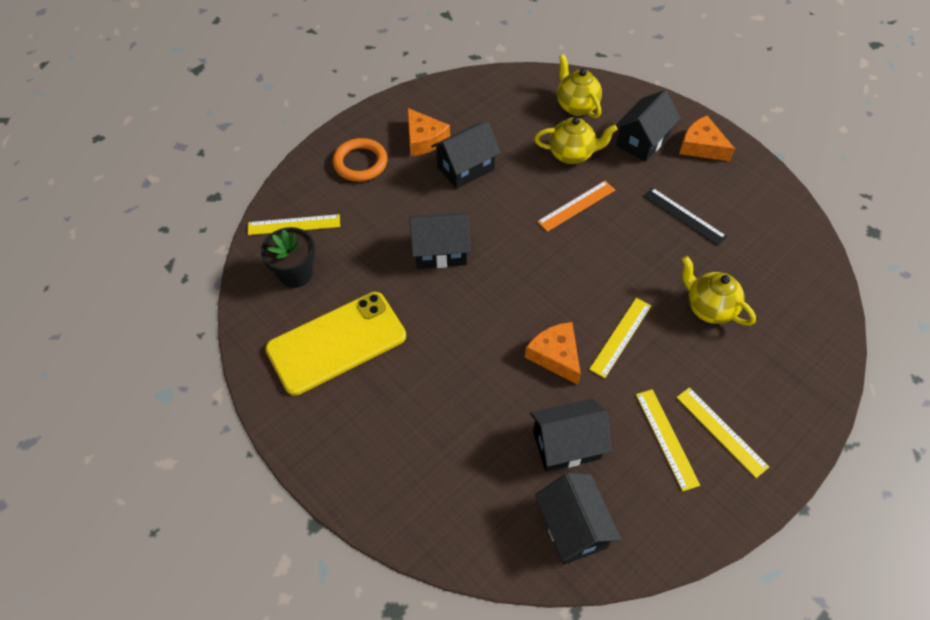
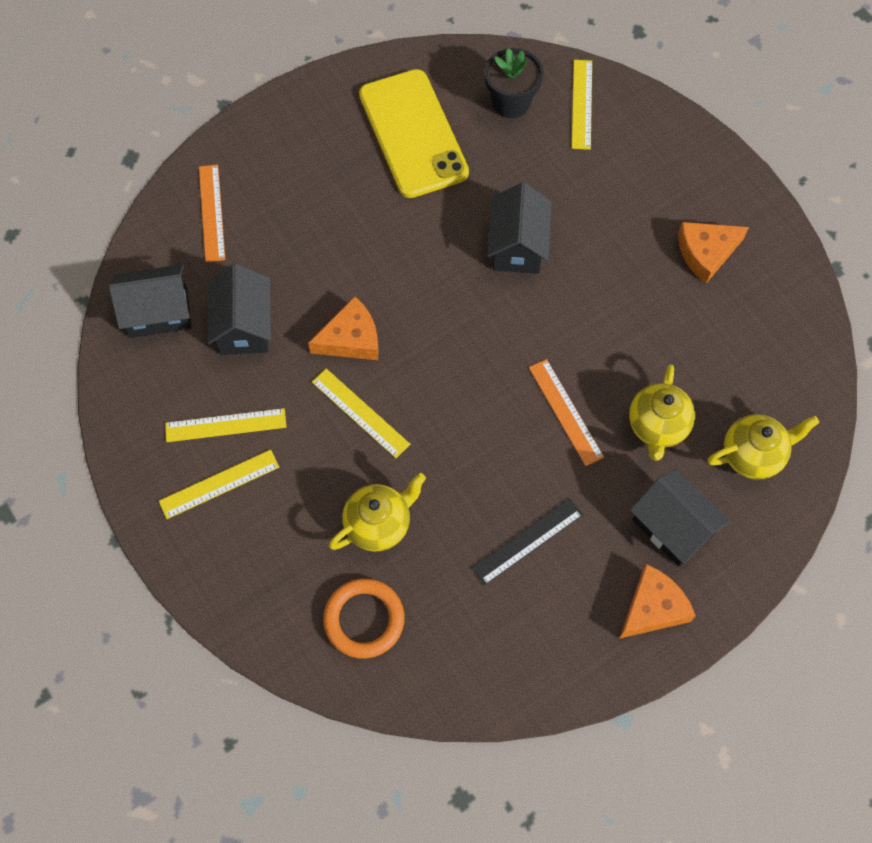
camera: 100 degrees right, 10 degrees up
(360, 163) = (672, 178): orange ring -> orange ring (364, 619)
(450, 503) = (212, 212): none -> orange ruler
(465, 168) = (648, 293): black house -> none

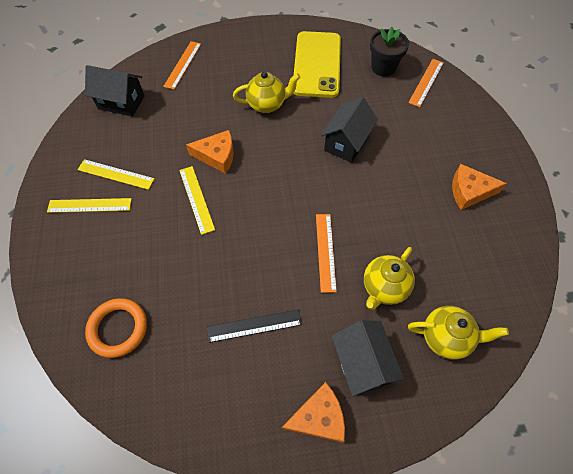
camera: 25 degrees right, 5 degrees down
(244, 326) = (161, 126): black house -> none
(379, 524) = (166, 271): yellow teapot -> yellow teapot (267, 104)
(582, 104) = (426, 82): yellow ruler -> orange ruler

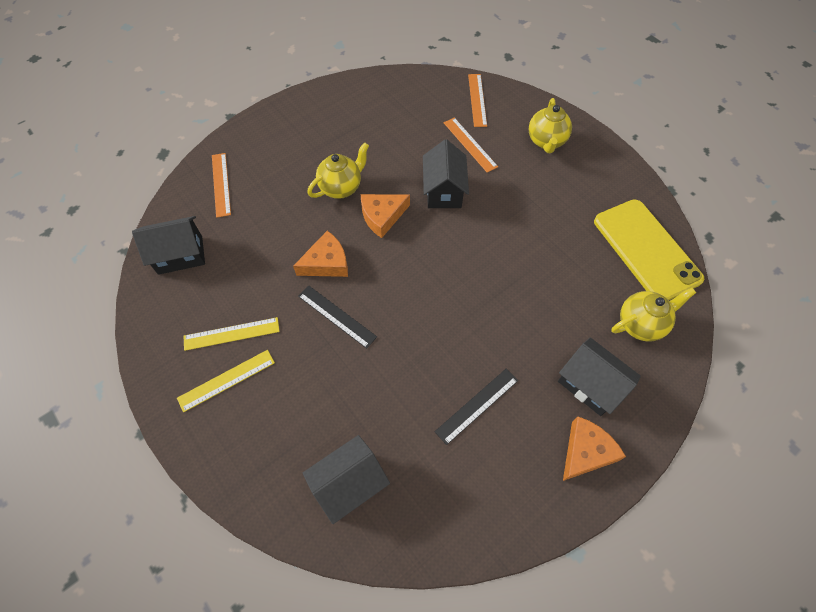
camera: 30 degrees left, 0 degrees up
(118, 328) = (349, 483): orange ring -> black house
(196, 199) = (336, 316): yellow ruler -> black ruler
(317, 64) = (363, 125): yellow phone -> yellow phone (646, 250)
(325, 251) = (494, 303): orange ruler -> orange ruler (470, 144)
(383, 68) = (429, 102): black flower pot -> none
(384, 288) = (564, 309): yellow teapot -> yellow teapot (546, 141)
(469, 191) = (578, 186): orange cheese -> orange cheese (382, 216)

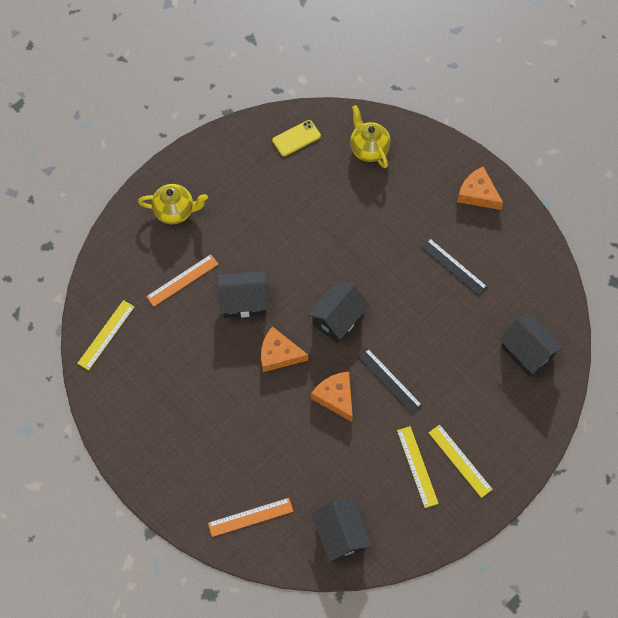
camera: 95 degrees left, 5 degrees up
(336, 316) = (389, 380): black ruler -> black ruler turned 75 degrees counterclockwise
(341, 187) = (246, 396): yellow teapot -> none
(382, 216) = (279, 354): orange cheese -> orange cheese turned 135 degrees clockwise
(418, 90) = (106, 335): none -> yellow ruler
(477, 100) = (119, 275): orange ruler -> none
(590, 384) = (425, 188): black house -> black house (338, 319)
(646, 250) = (296, 138): yellow phone -> yellow phone, size x0.48

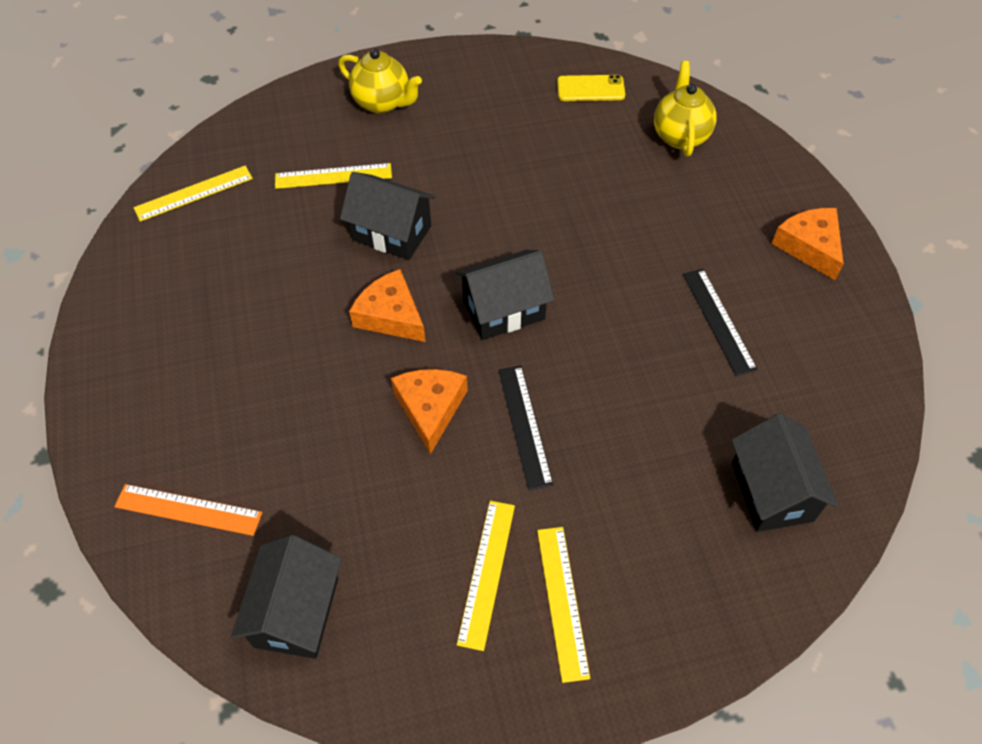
camera: 30 degrees right, 10 degrees down
(182, 280) = (333, 176): orange ruler -> yellow ruler

